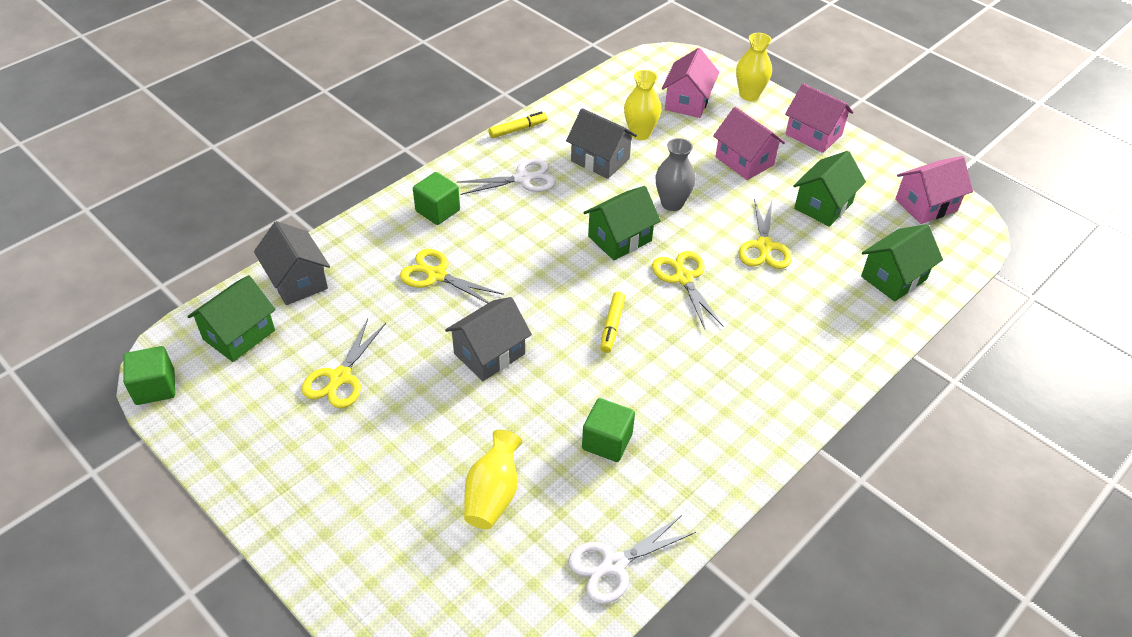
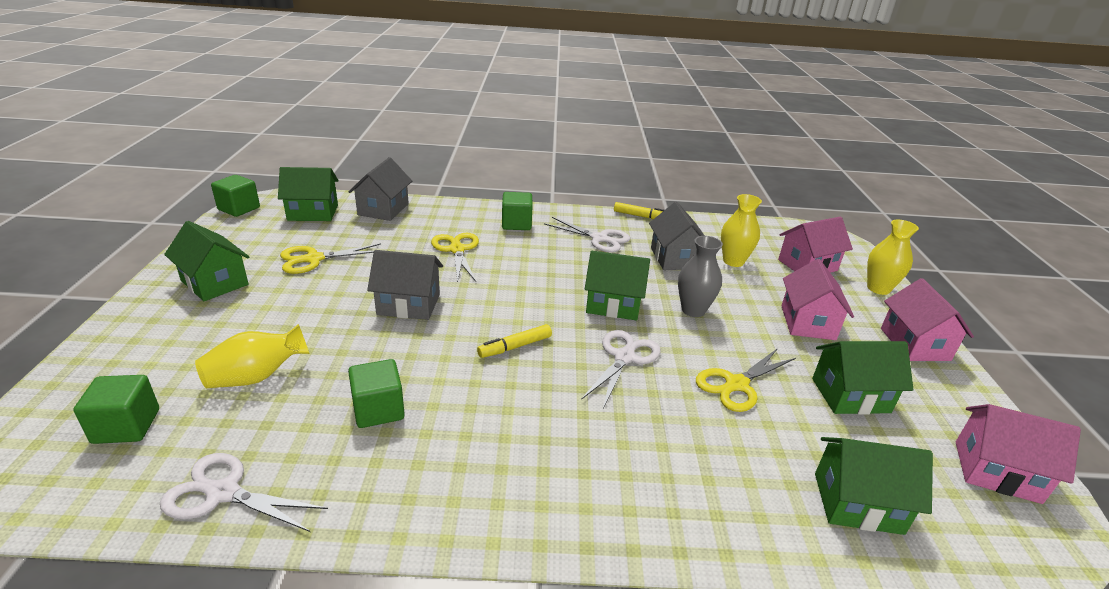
camera: 45 degrees right, 15 degrees down
(303, 466) = (215, 283): none -> green house
(479, 598) = (126, 426): none -> green cube
(684, 278) = (624, 357): yellow scissors -> white scissors

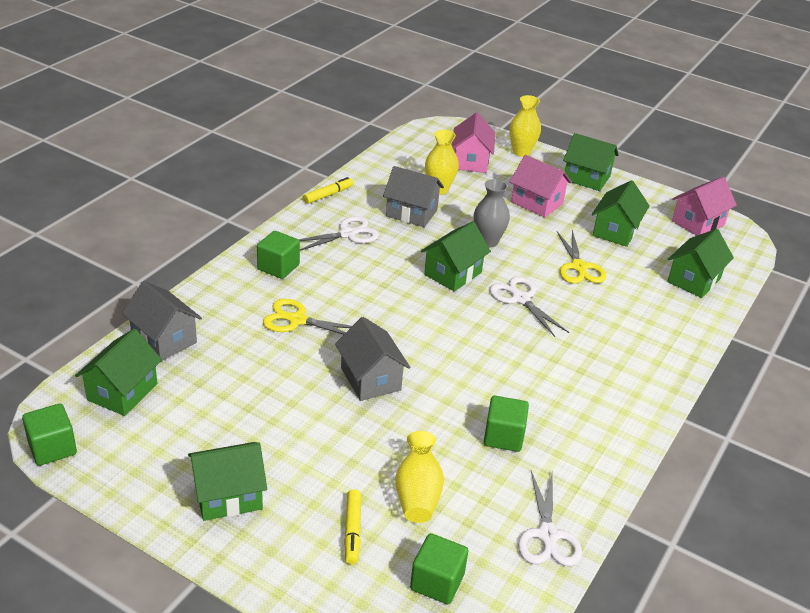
camera: 60 degrees left, 5 degrees up
(223, 493) = (547, 535): white scissors -> white scissors turned 45 degrees counterclockwise
(314, 259) = (236, 416): yellow scissors -> none
(408, 304) = (370, 379): grey house -> grey house turned 60 degrees counterclockwise
(515, 346) = (472, 344): yellow marker -> yellow marker (352, 531)
(914, 344) = (586, 178): pink house -> green house

